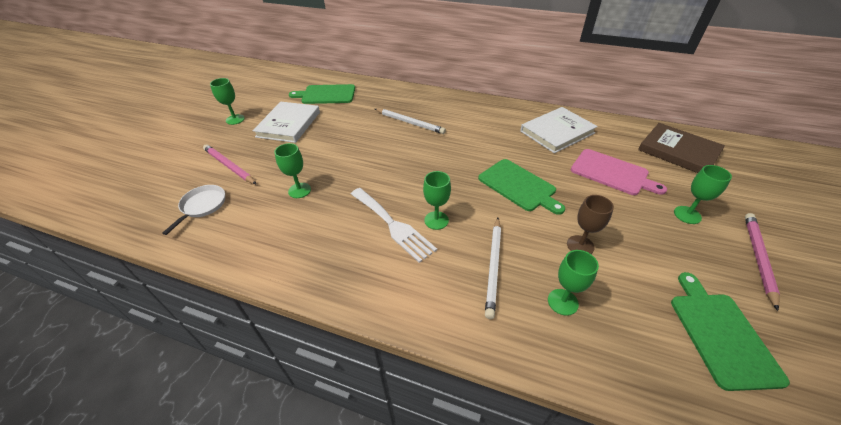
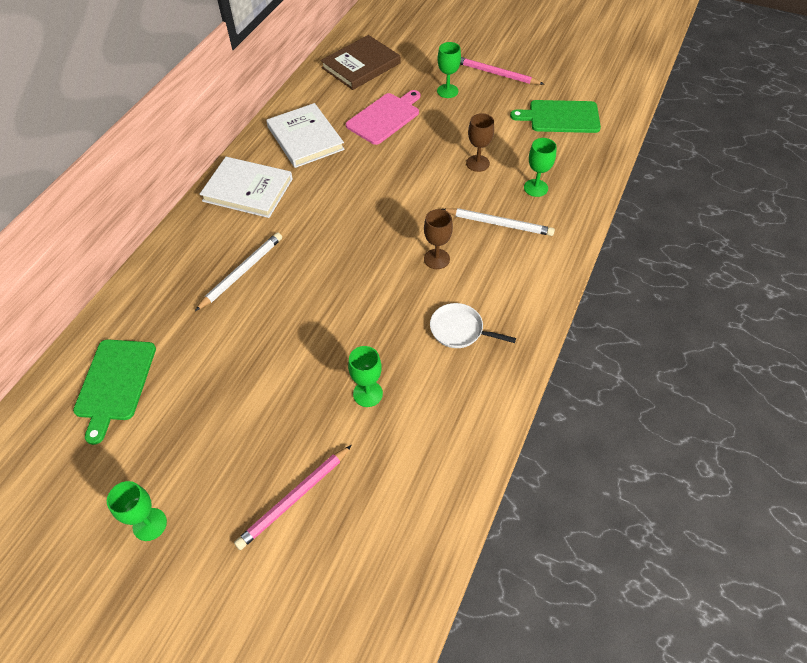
camera: 85 degrees left, 10 degrees up
(202, 206) = (382, 512): white pan -> white pan (459, 330)
(289, 124) = (196, 430): white book -> white book (248, 190)
(393, 225) = (440, 296): white fork -> none
(436, 220) = (436, 259): green goblet -> brown goblet
(518, 186) = (393, 187): green cutting board -> none

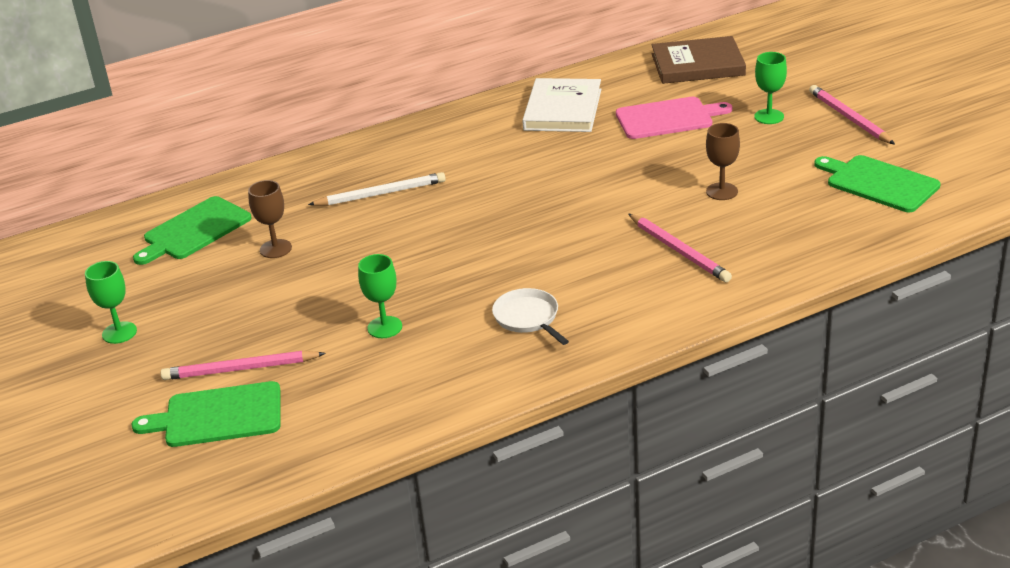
camera: 40 degrees right, 20 degrees down
(248, 190) = (458, 133): white book -> none
(321, 554) = (218, 415): none -> green cutting board
(436, 259) = (575, 254): brown goblet -> brown goblet (275, 249)
(499, 224) = (679, 251): white pencil -> pink pencil
(535, 188) = (761, 236): green goblet -> none

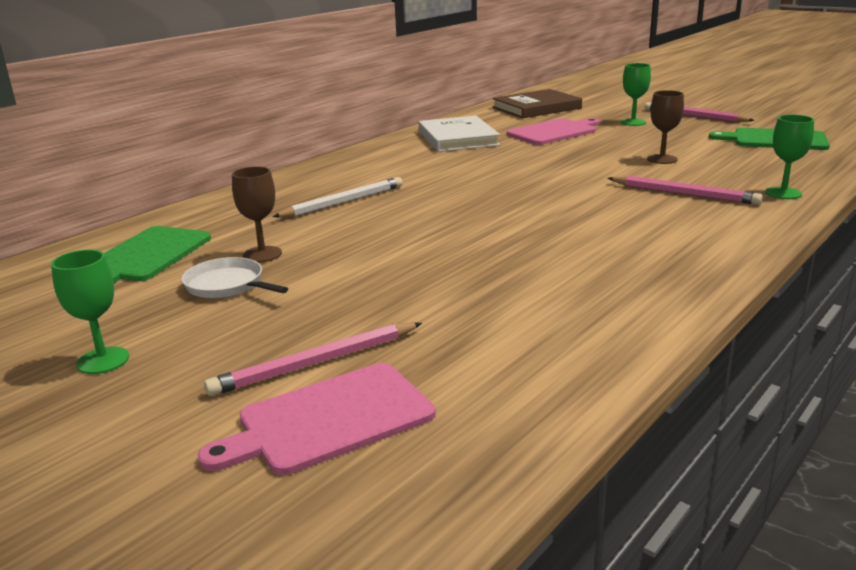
camera: 25 degrees left, 10 degrees down
(218, 415) = (329, 419): green cutting board -> pink cutting board
(384, 327) = (463, 291): green goblet -> green goblet (783, 193)
(528, 318) = (612, 257): white pan -> white pan (227, 285)

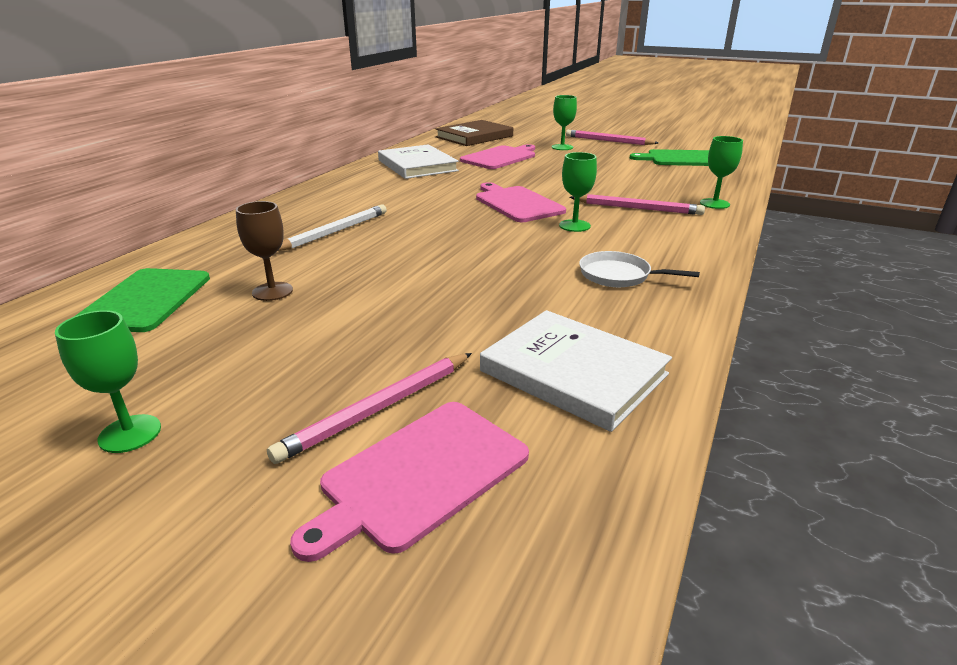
camera: 15 degrees left, 5 degrees up
(227, 285) = (247, 328): white pan -> white pan (618, 275)
(517, 351) = (573, 373): none -> white book
(547, 182) = (517, 203): none -> pink cutting board
(599, 209) = (574, 226): none -> green goblet
(662, 159) = (603, 178): brown goblet -> none

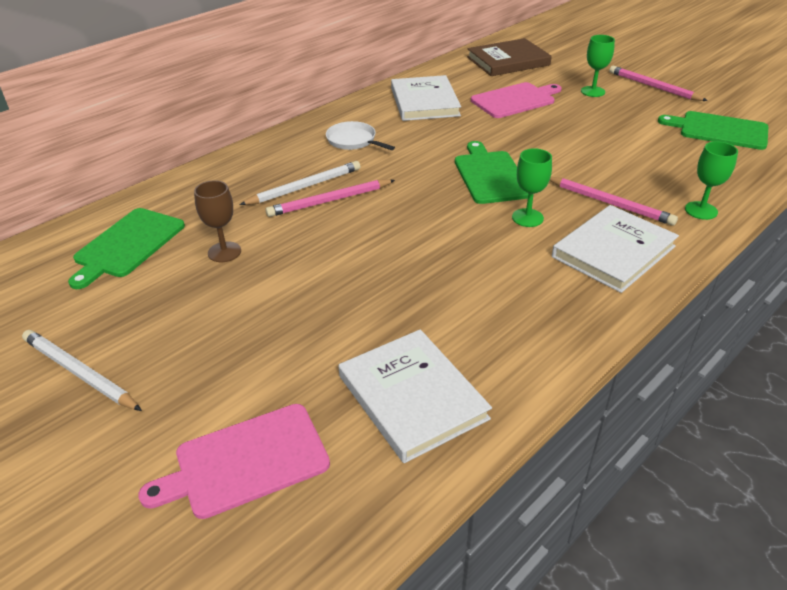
camera: 20 degrees right, 10 degrees up
(130, 433) = (80, 373): green goblet -> white pencil
(378, 408) = (247, 394): pink pencil -> pink pencil (330, 201)
(517, 203) = (490, 175): pink cutting board -> green cutting board
(618, 275) = (526, 294): white pan -> white pan (353, 141)
(669, 237) = (613, 251): none -> white book

